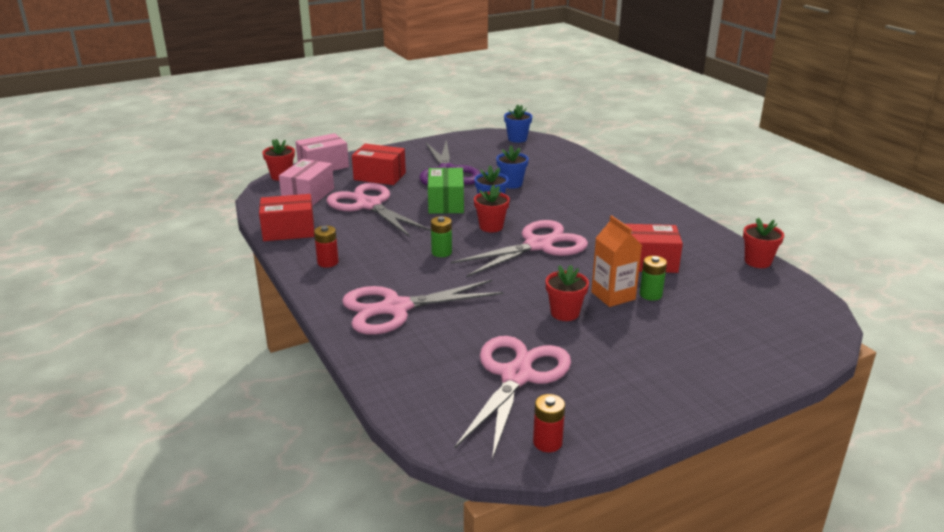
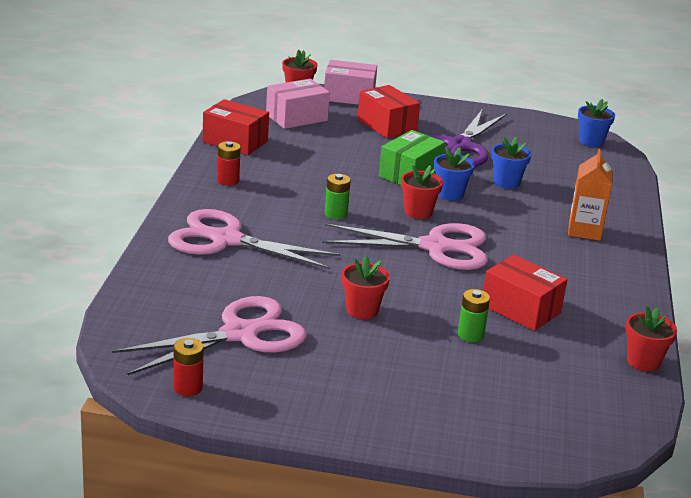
camera: 35 degrees right, 0 degrees up
(368, 205) = (335, 147): pink scissors -> none
(613, 296) = (432, 318): orange carton -> orange carton (584, 230)

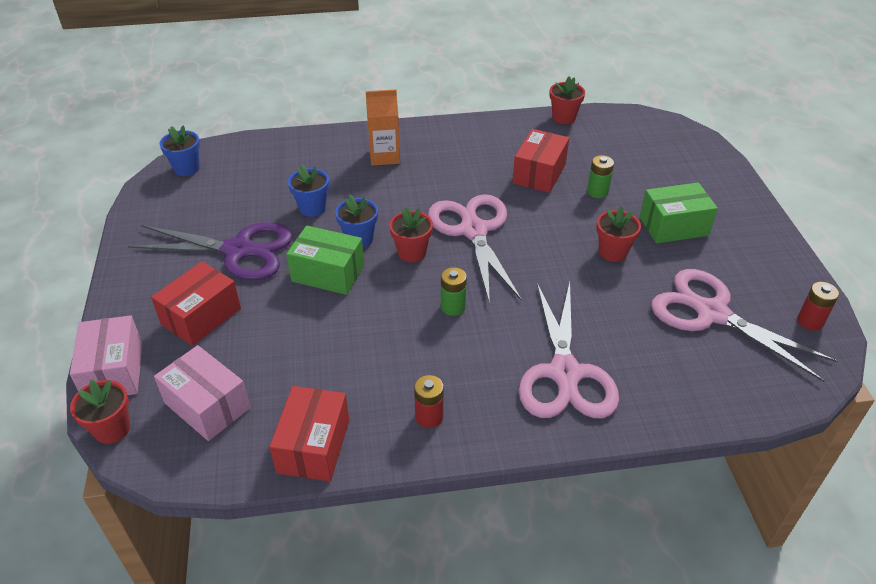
camera: 105 degrees left, 15 degrees up
(384, 363) = (673, 226): none -> green box

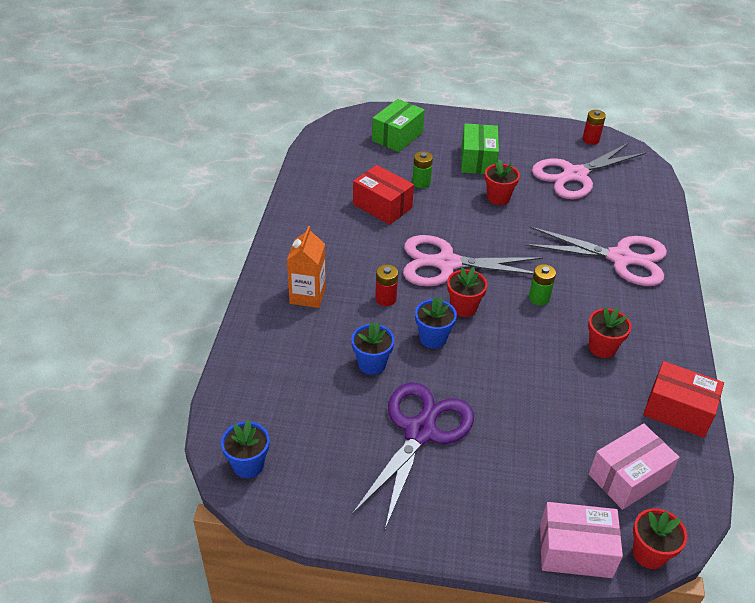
camera: 75 degrees left, 0 degrees up
(201, 316) = (512, 472): red box -> none
(328, 273) = (475, 368): green box -> green box (397, 136)
(429, 416) = (654, 338): red battery -> red battery (385, 298)
(563, 117) = (305, 169): red flower pot -> red flower pot (602, 348)

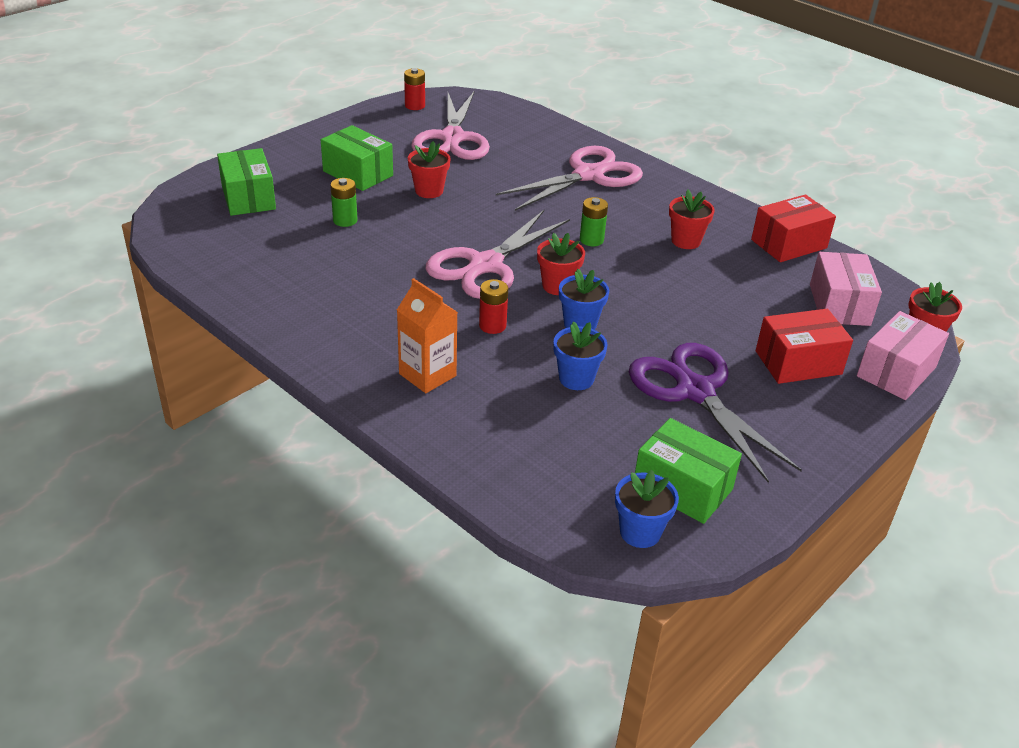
camera: 55 degrees left, 5 degrees down
(310, 468) = (682, 487): none -> green box
(382, 206) = (348, 260): red box -> red box (798, 362)

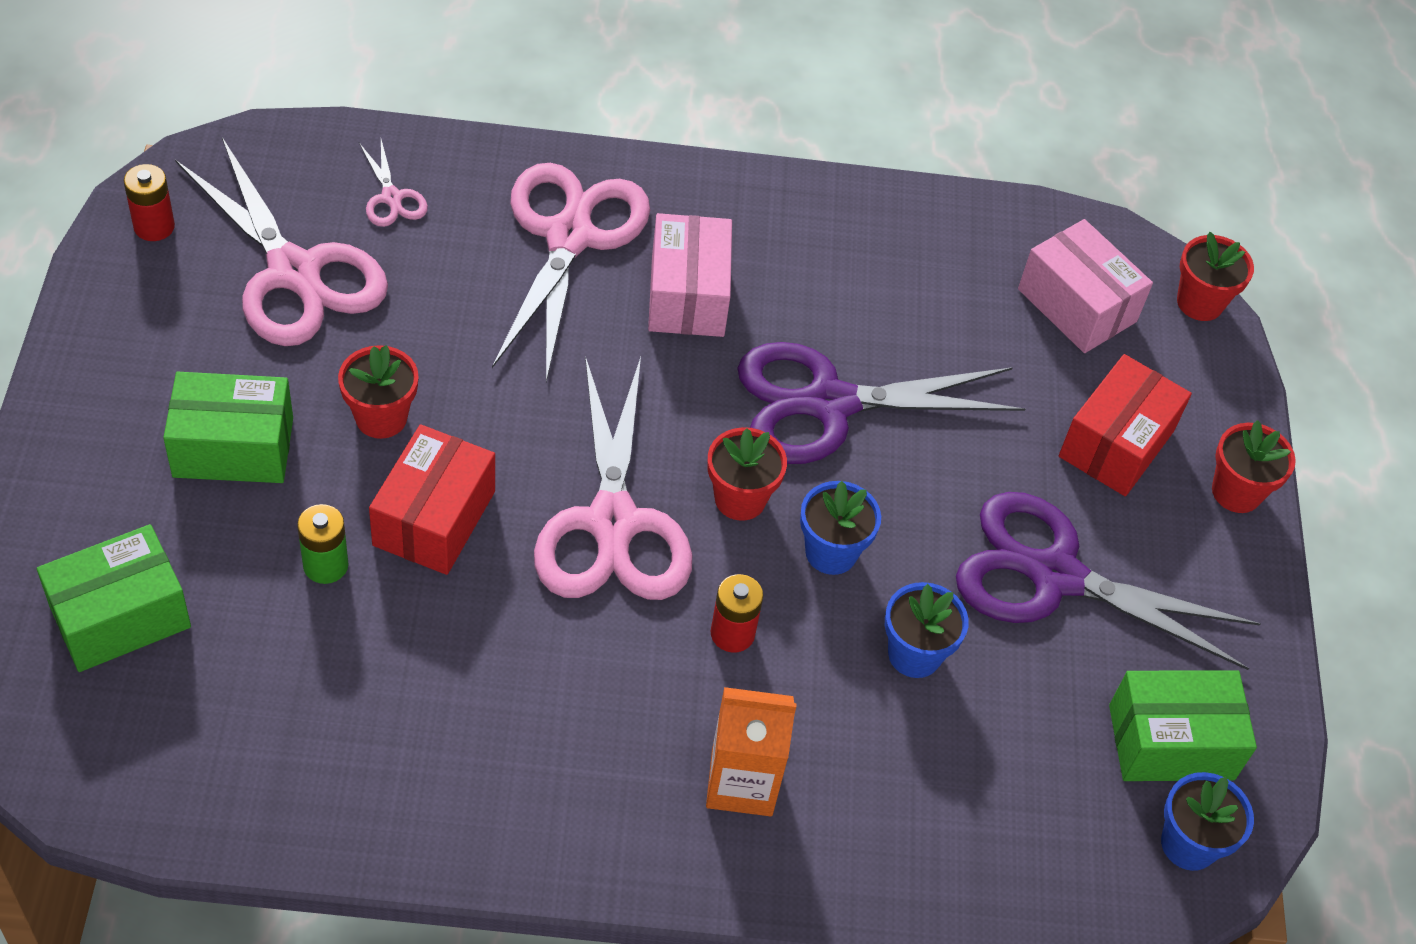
camera: 45 degrees left, 15 degrees up
(248, 197) = (120, 616): green box -> green box turned 60 degrees counterclockwise
(523, 134) = (392, 198): none -> pink scissors
(591, 240) = (697, 376): green battery -> none
(647, 277) = (828, 404): none -> purple scissors
(686, 241) = (812, 299): red flower pot -> red flower pot (1236, 492)
(789, 244) = (933, 223): red box -> red box (434, 518)
(896, 372) = (1220, 386): pink box -> pink box (688, 295)

